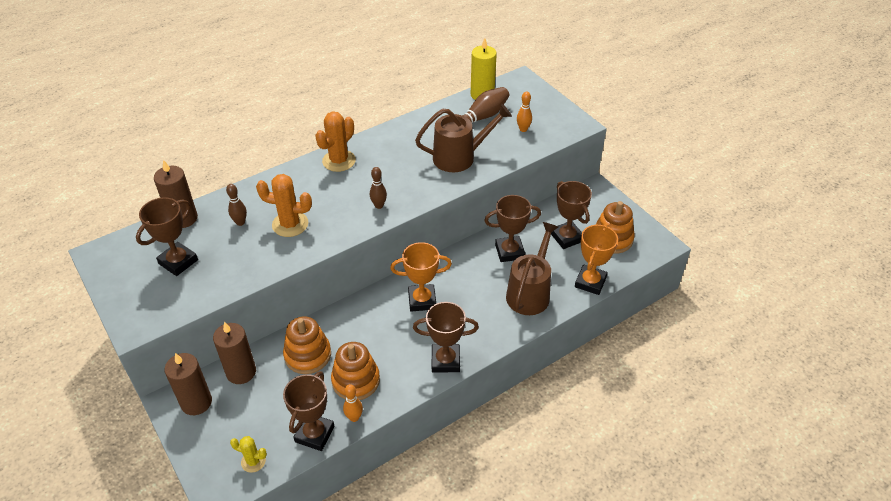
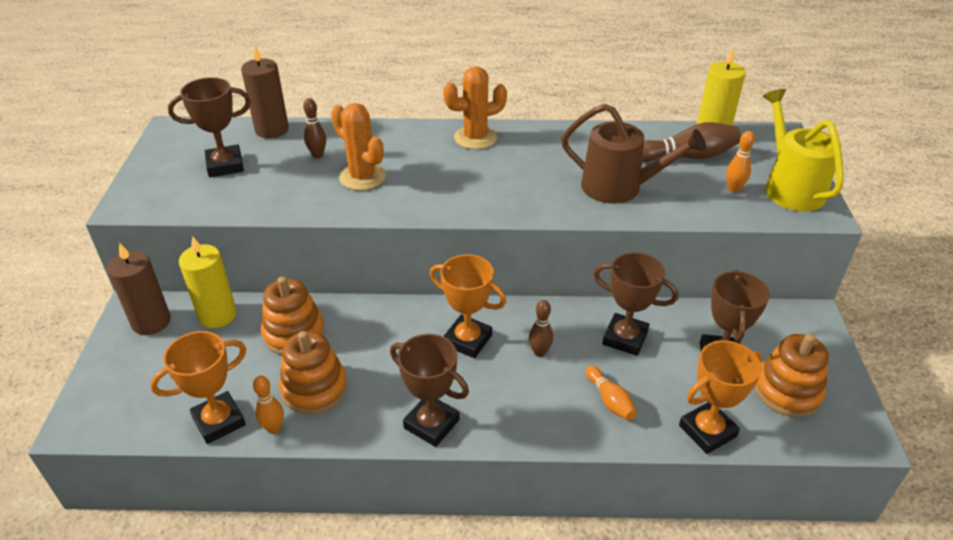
camera: 35 degrees right, 5 degrees down
(241, 372) = (217, 315): brown candle -> yellow candle
(253, 461) = (137, 412): yellow cactus -> none
(314, 434) = (219, 421): brown trophy -> orange trophy
(379, 205) = (473, 199): brown bowling pin -> brown bowling pin (539, 352)
(530, 292) = (610, 400): brown watering can -> orange bowling pin
(551, 115) = (790, 187): none -> yellow watering can

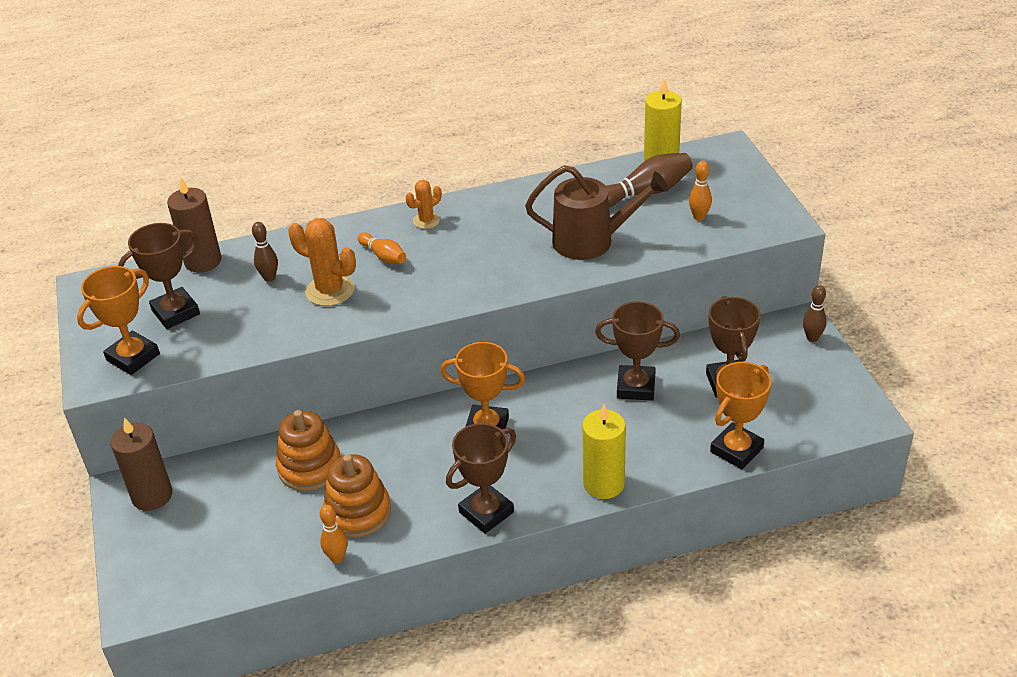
camera: 15 degrees left, 0 degrees up
(217, 315) = (219, 471): yellow candle -> yellow candle (604, 484)
(219, 421) = (279, 566): orange trophy -> orange trophy (133, 357)
(431, 424) = (486, 512): brown trophy -> brown trophy turned 60 degrees counterclockwise
(475, 138) = (426, 221): orange cactus -> orange cactus, size x0.59
(539, 352) = (560, 421): brown bowling pin -> brown bowling pin (812, 338)
(610, 400) = (642, 447): orange bowling pin -> orange bowling pin (383, 256)
(787, 391) = (796, 396): orange stacking toy -> none
(790, 187) = (750, 203): yellow watering can -> none

